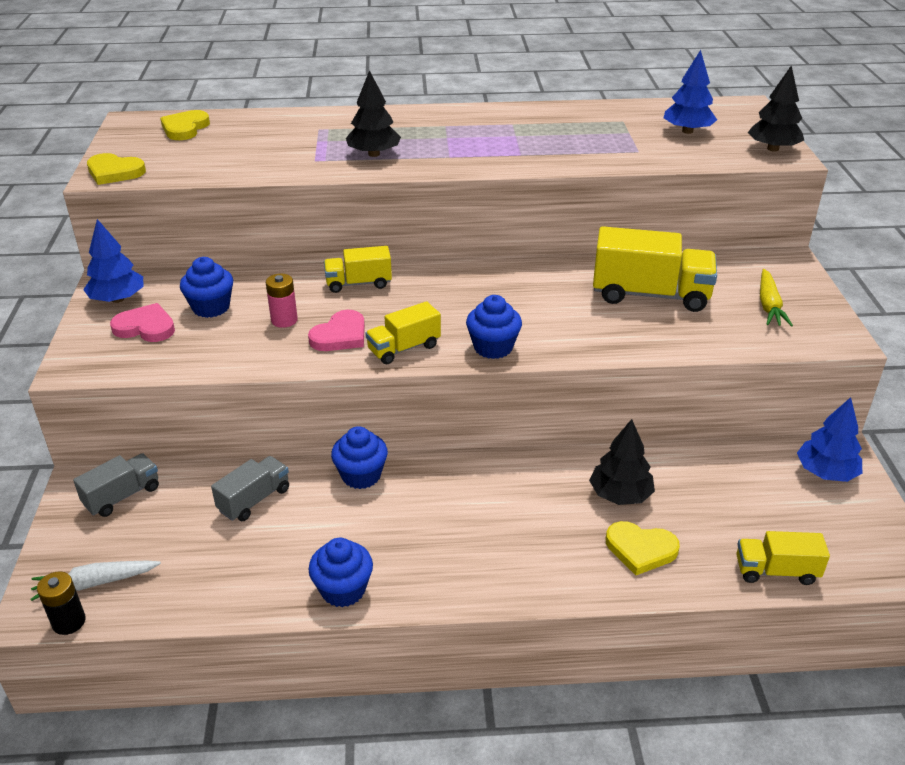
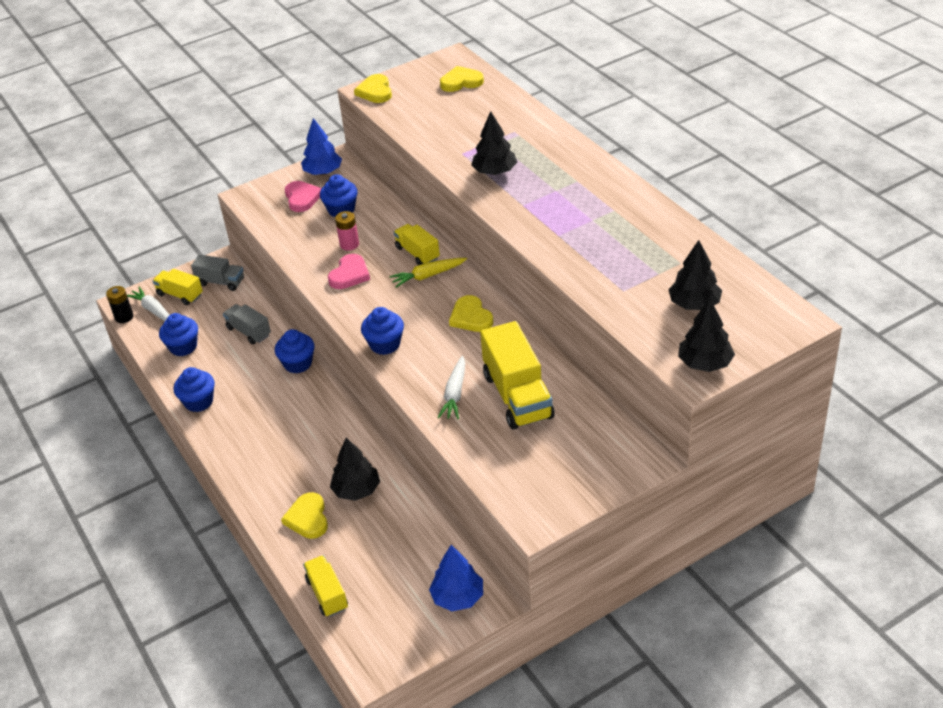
camera: 65 degrees right, 5 degrees up
(212, 573) = (183, 347): none -> blue cupcake
(254, 500) = (249, 332): grey truck -> grey truck turned 150 degrees counterclockwise
(340, 335) = (349, 274): pink heart -> pink heart turned 75 degrees counterclockwise
(404, 348) = (355, 307): yellow truck -> yellow truck (180, 295)
(502, 284) = (471, 317): none -> yellow heart
(616, 328) = (455, 394): none -> white carrot
(687, 131) = (694, 304): blue tree -> black tree
(769, 305) = (555, 467): yellow carrot -> yellow carrot (428, 276)

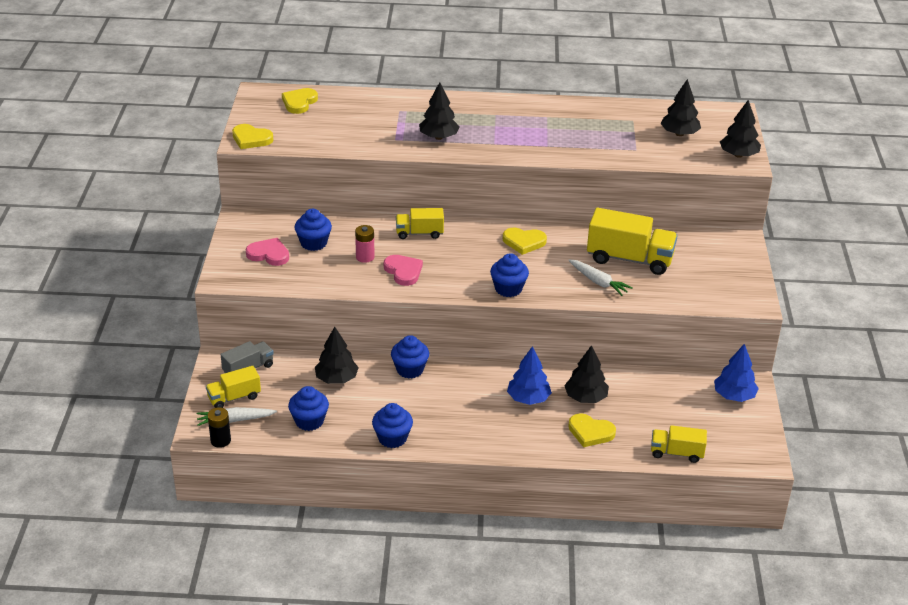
camera: 60 degrees left, 5 degrees down
(249, 332) = (336, 379): grey truck -> black tree
(323, 172) = (248, 231): blue tree -> blue tree (528, 399)
(428, 276) = (453, 240): yellow carrot -> none

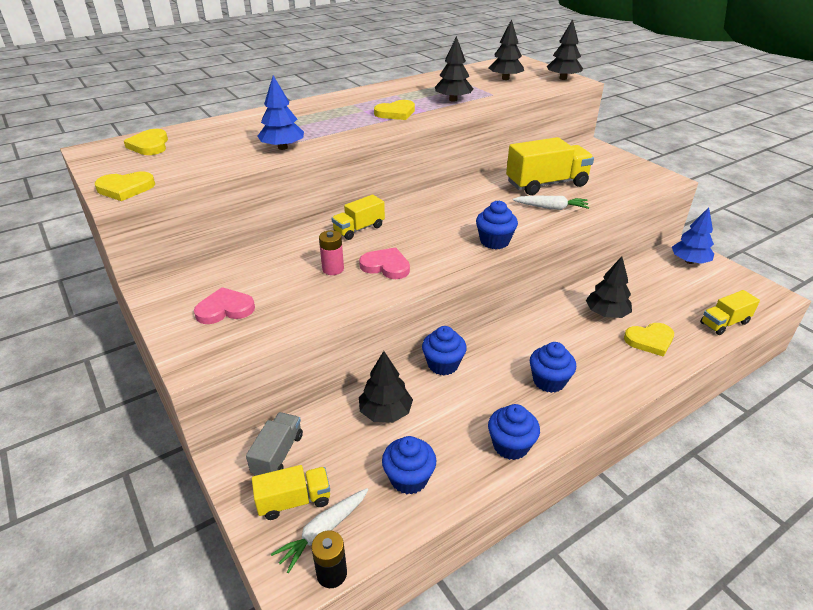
camera: 35 degrees left, 0 degrees up
(234, 397) = (294, 501): yellow truck -> yellow truck turned 135 degrees counterclockwise
(313, 243) = (264, 278): blue cupcake -> blue cupcake (549, 381)
(438, 137) = (326, 131): black tree -> black tree (453, 100)
(524, 242) = (455, 202): yellow heart -> yellow heart (396, 113)
(528, 399) = (569, 338): blue tree -> blue tree (283, 148)

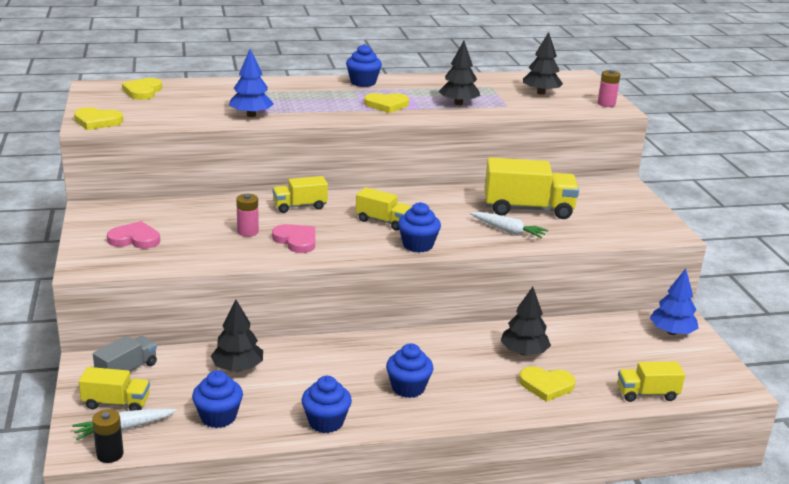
camera: 20 degrees right, 10 degrees down
(443, 364) = (320, 348): blue cupcake -> blue cupcake (363, 82)
(444, 225) = (382, 221): none -> yellow truck
(563, 78) = (606, 104): black tree -> pink battery

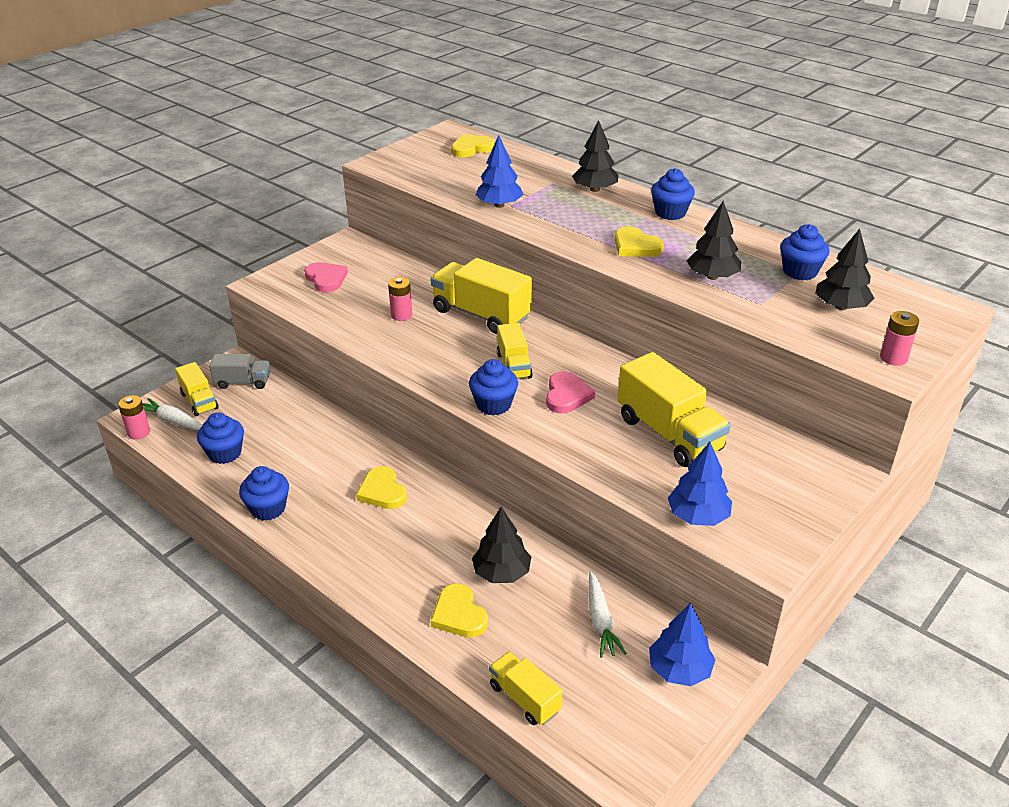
camera: 55 degrees right, 10 degrees up
(97, 121) = (385, 163): yellow heart -> yellow heart (382, 491)
(110, 454) = (139, 432): black battery -> pink battery
(238, 368) = (297, 427): black tree -> black tree (594, 189)
(296, 240) = (417, 343): pink heart -> pink heart (567, 395)
(300, 206) = (481, 314): yellow truck -> yellow truck, size x1.75
(408, 388) = (362, 528): blue cupcake -> blue cupcake (800, 272)
(508, 231) = (600, 442): white carrot -> white carrot (600, 620)
(614, 235) = (698, 516): none -> blue tree

